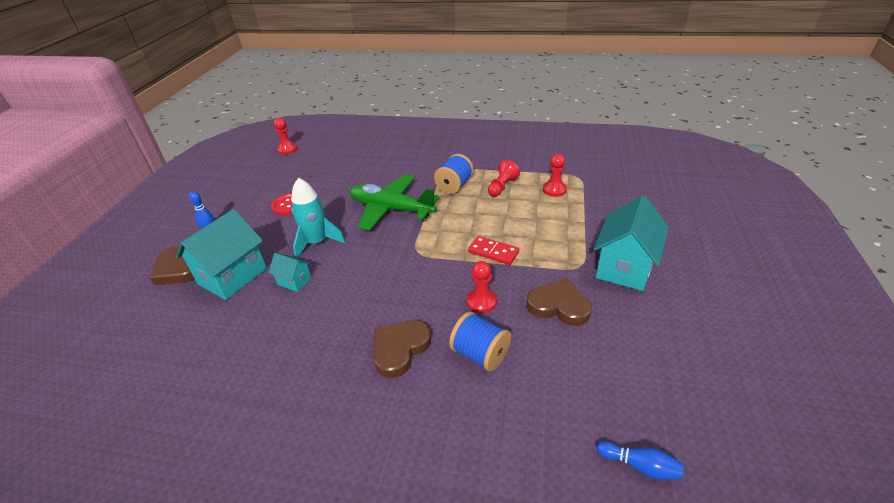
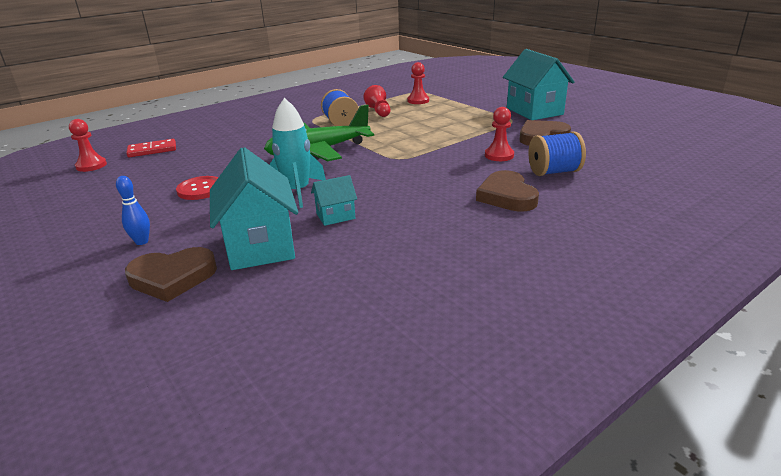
camera: 50 degrees left, 10 degrees down
(493, 252) = (450, 136): red domino -> red domino (152, 150)
(640, 465) = (703, 161): blue bowling pin -> none

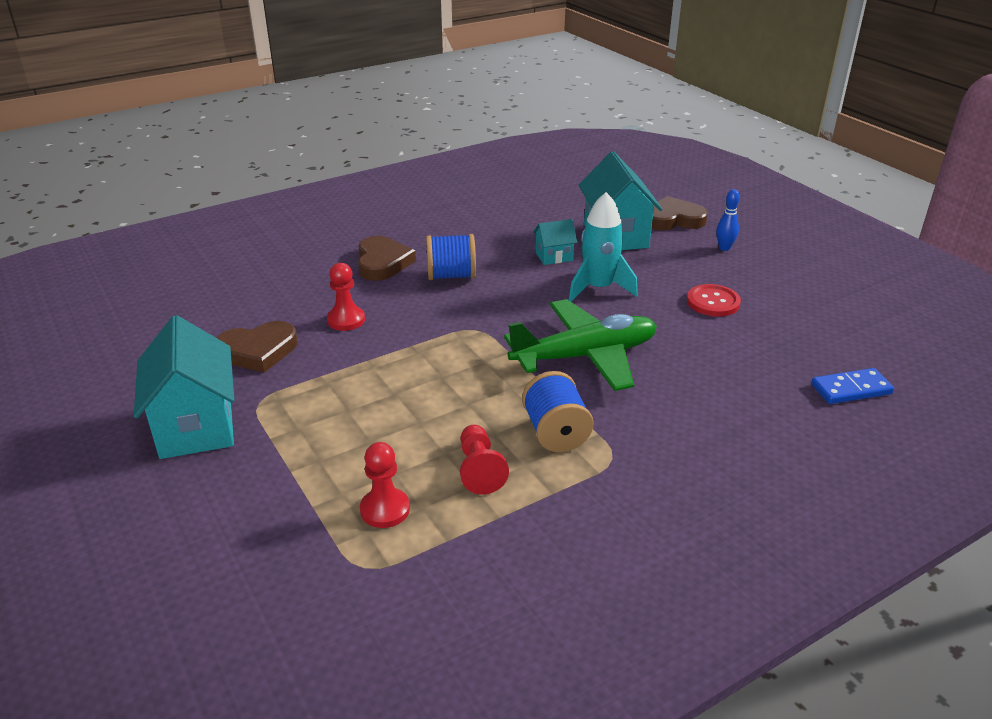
camera: 175 degrees left, 5 degrees up
(91, 166) = (909, 361): red pawn -> none
(152, 150) = (851, 389): red domino -> blue domino
(554, 172) = (307, 287): blue spool -> blue spool (451, 276)

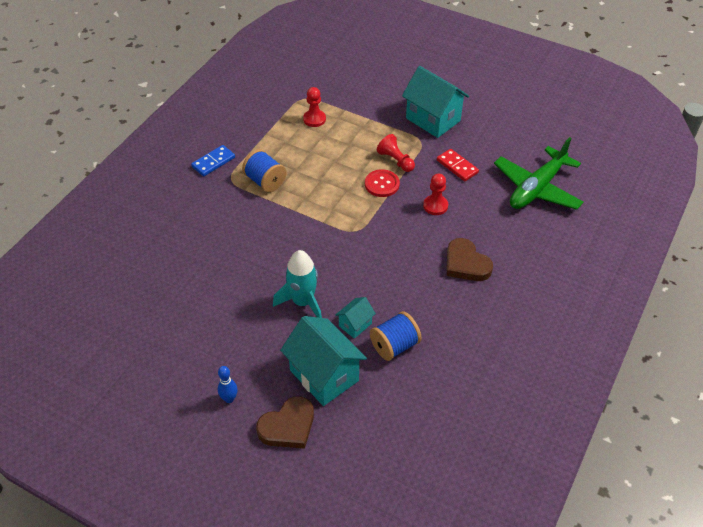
camera: 150 degrees right, 15 degrees up
(258, 351) = (457, 166): brown heart -> red domino
(451, 276) = (409, 271): blue spool -> blue spool (394, 346)
(479, 470) = (288, 150): red pawn -> red pawn (396, 160)
(585, 356) = (278, 236): green plane -> green plane (537, 188)
(713, 302) = (217, 322): red button -> red button (382, 184)
(851, 389) = (113, 275): blue domino -> blue domino (213, 162)

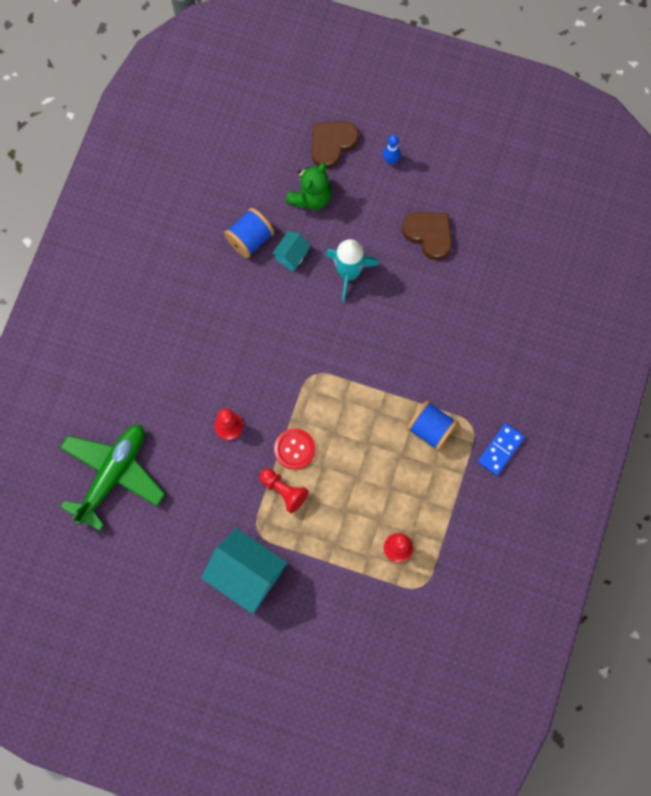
camera: 170 degrees right, 25 degrees up
(324, 375) = (310, 197): turquoise house -> green teddy bear
(457, 166) = (209, 494): red domino -> none
(466, 264) = (188, 350): brown heart -> brown heart (429, 235)

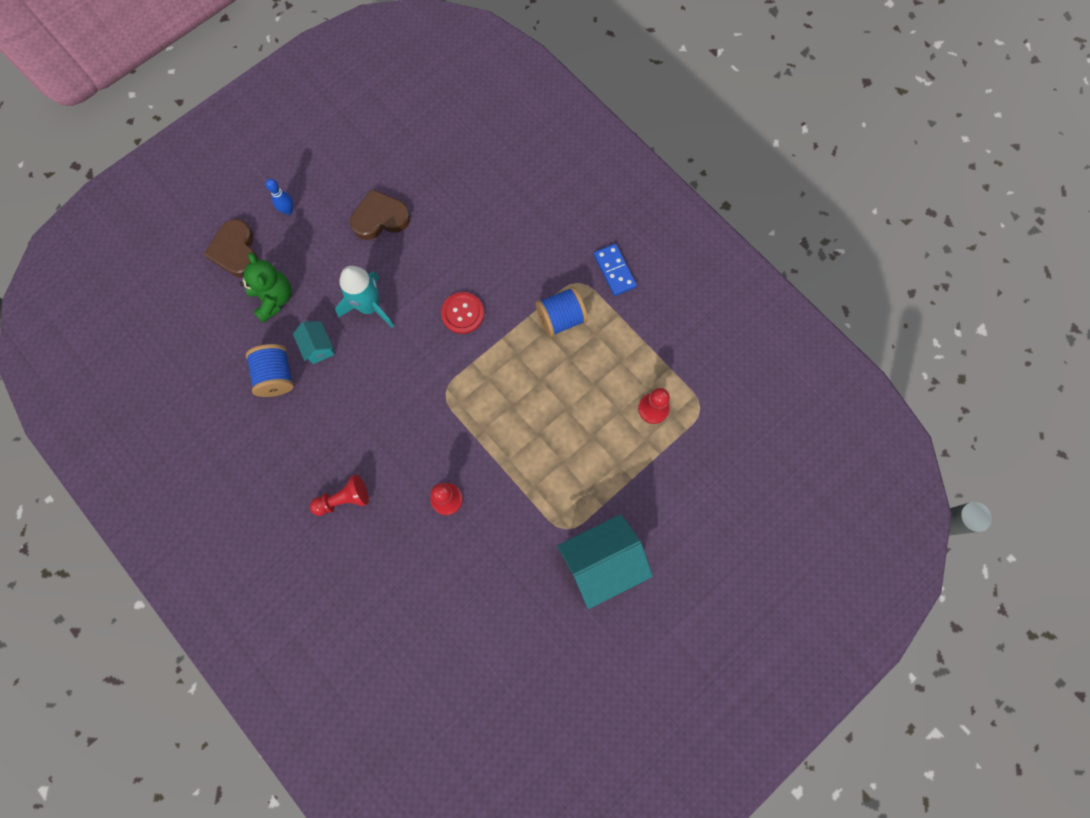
camera: 60 degrees left, 0 degrees up
(113, 475) = (425, 642): green plane -> none
(284, 491) = (541, 482): red pawn -> red pawn (344, 499)
(294, 449) = (506, 450): red button -> red button (462, 313)

